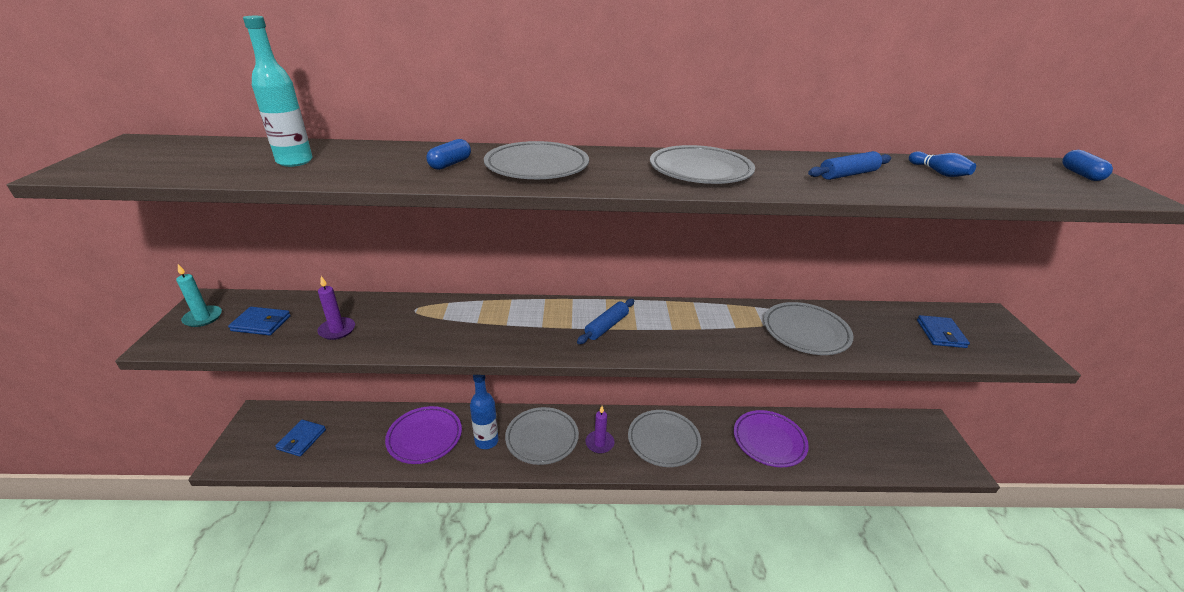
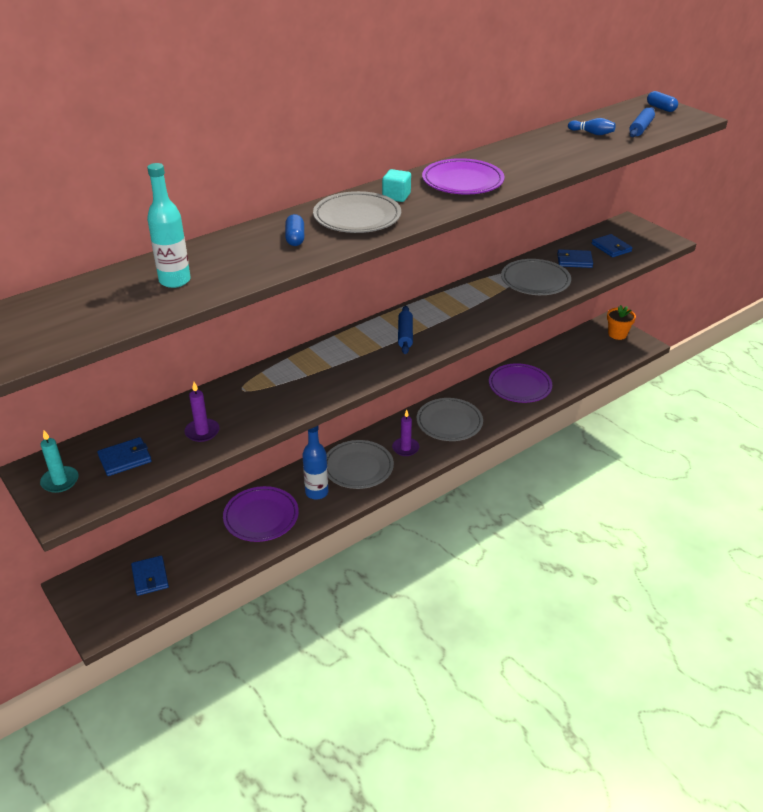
camera: 35 degrees left, 5 degrees up
(607, 162) = (396, 196): none -> turquoise cube
(700, 170) = (462, 181): grey plate -> purple plate
(848, 174) = (547, 153): blue rolling pin -> blue rolling pin (641, 128)
(877, 330) = (574, 261): none -> blue wallet
(934, 439) = (617, 334): none -> orange flower pot

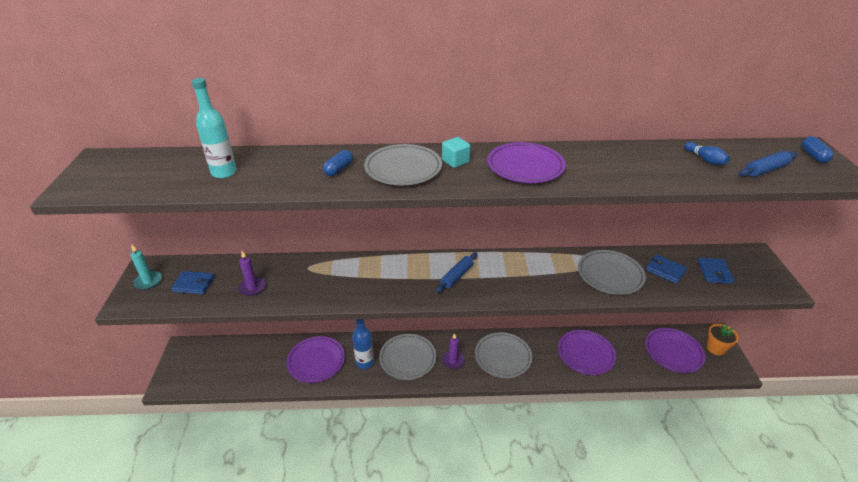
camera: 35 degrees right, 0 degrees up
(150, 577) = (221, 366): blue wallet -> none
(588, 352) = (673, 352): none -> purple plate

